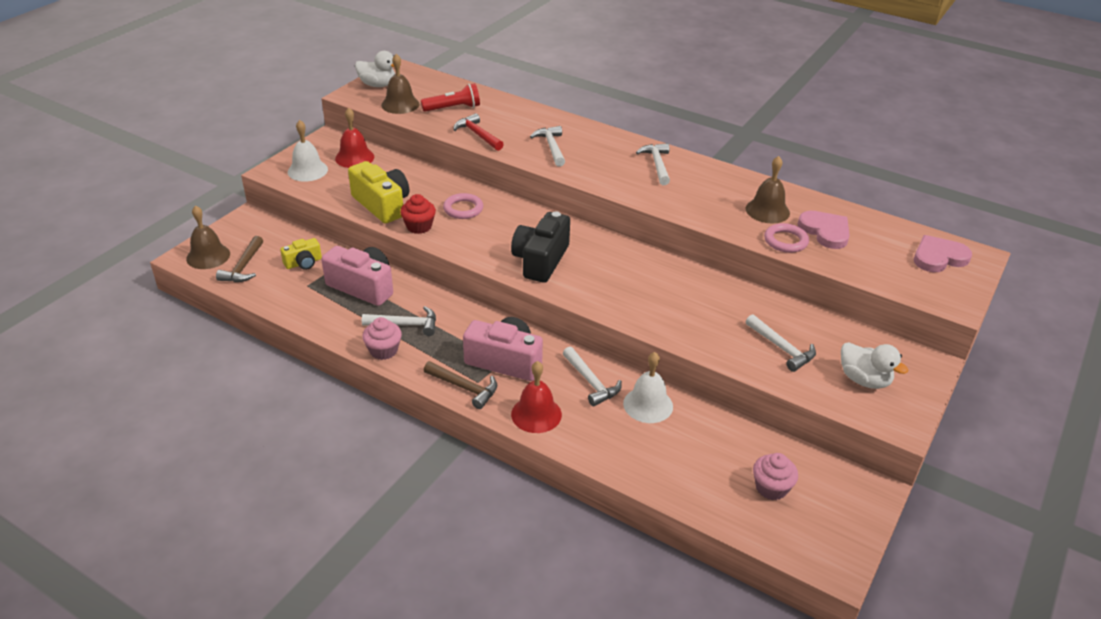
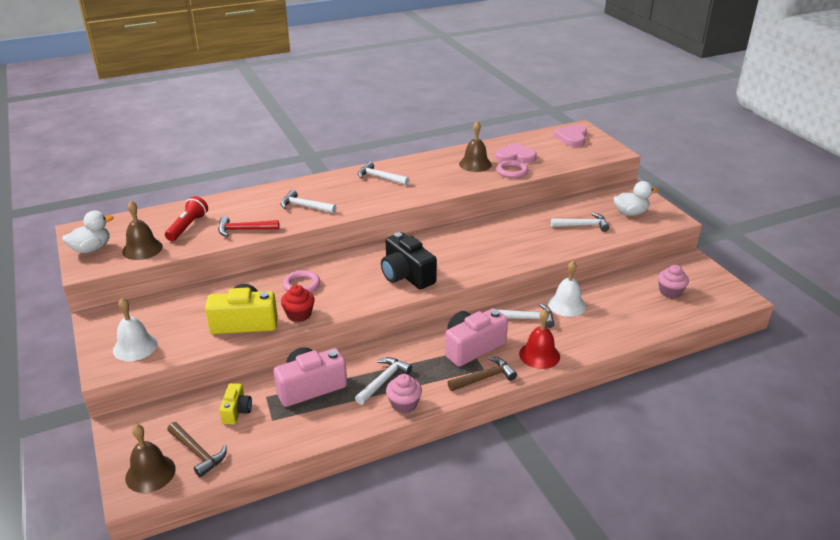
camera: 55 degrees left, 5 degrees down
(354, 157) = (152, 313): red bell -> none

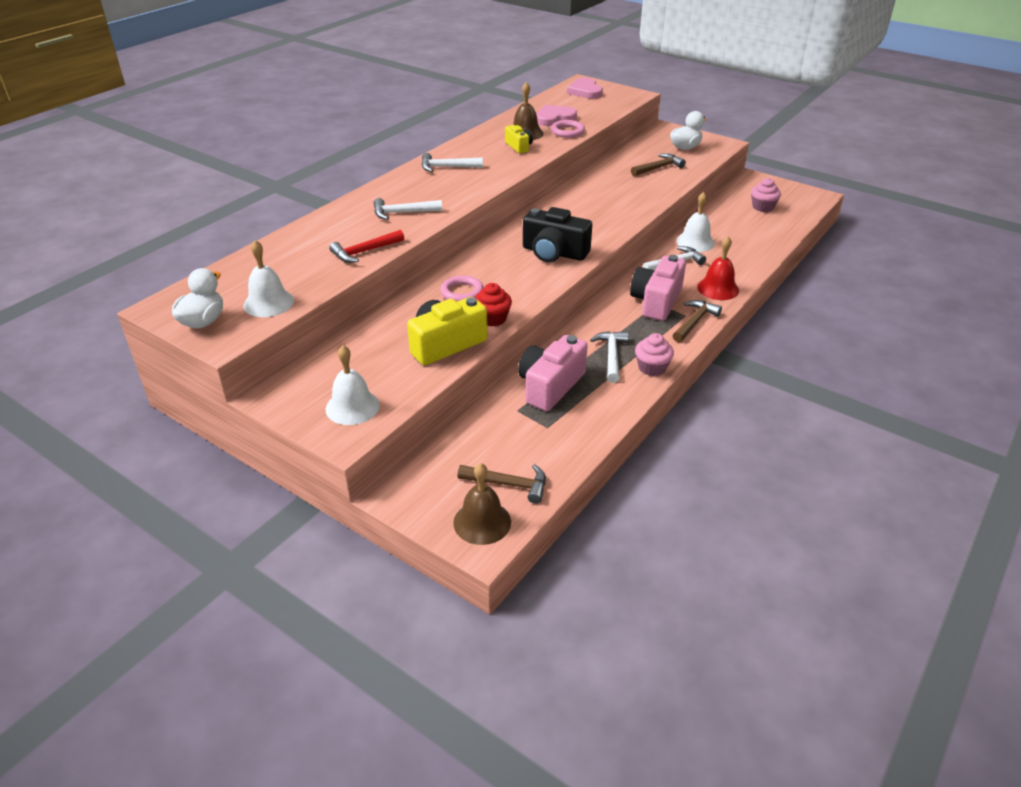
camera: 30 degrees left, 5 degrees up
(142, 249) = (268, 303): brown bell -> white bell
(188, 227) = (294, 266): red flashlight -> none
(236, 411) = (503, 433): yellow camera -> yellow camera (519, 146)
(582, 225) = (658, 168): white hammer -> brown hammer

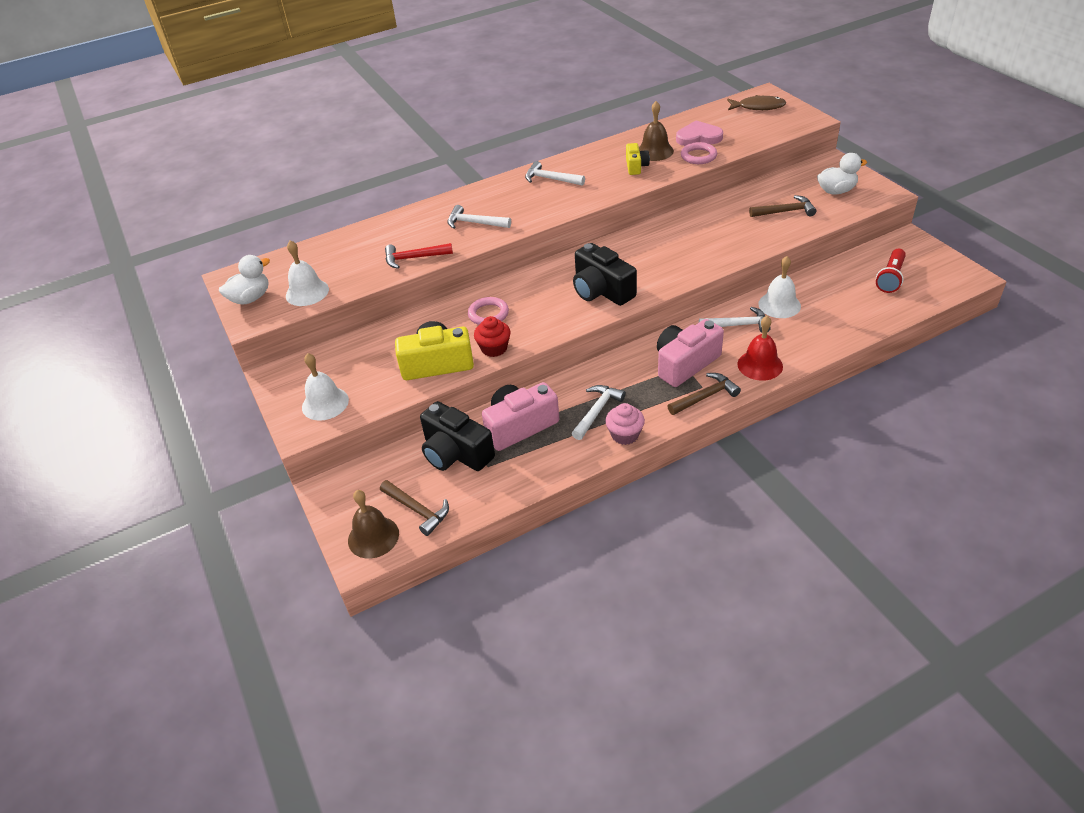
camera: 30 degrees right, 5 degrees up
(506, 425) = (456, 453): none -> black camera
(585, 91) = (758, 107): pink heart -> brown fish
(762, 207) = (890, 278): pink cupcake -> red flashlight

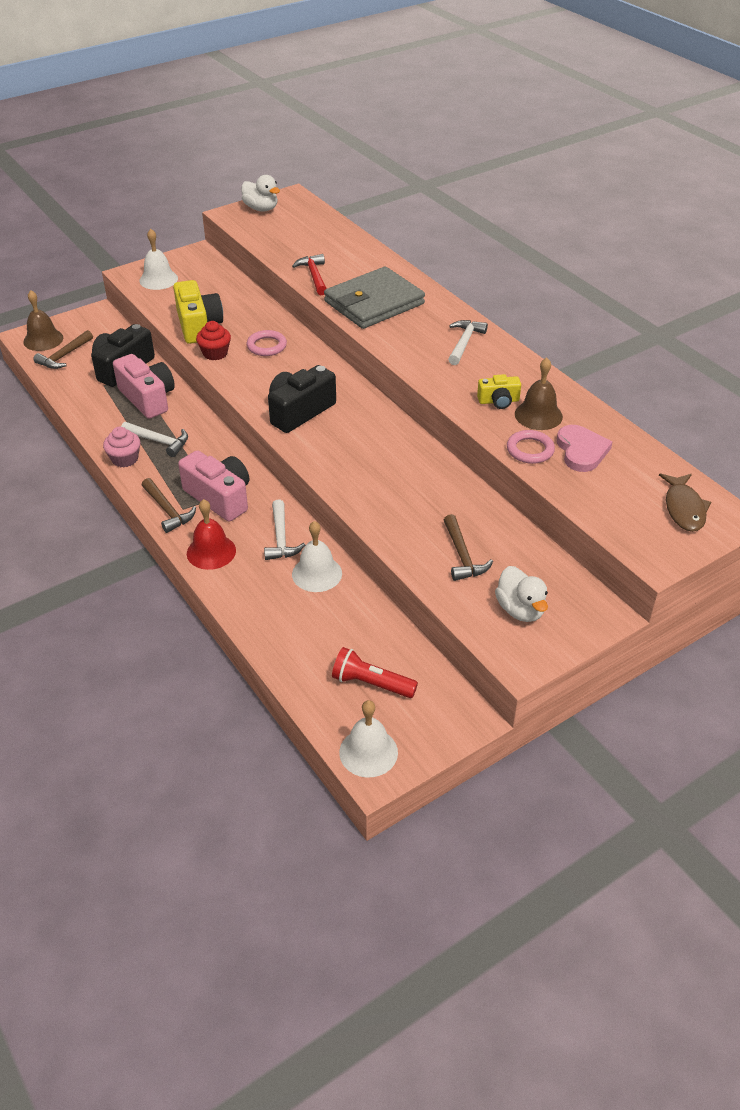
camera: 80 degrees right, 0 degrees up
(307, 292) = (266, 232): white bell -> white bell (368, 752)
(475, 223) = (374, 303): white hammer -> grey wallet

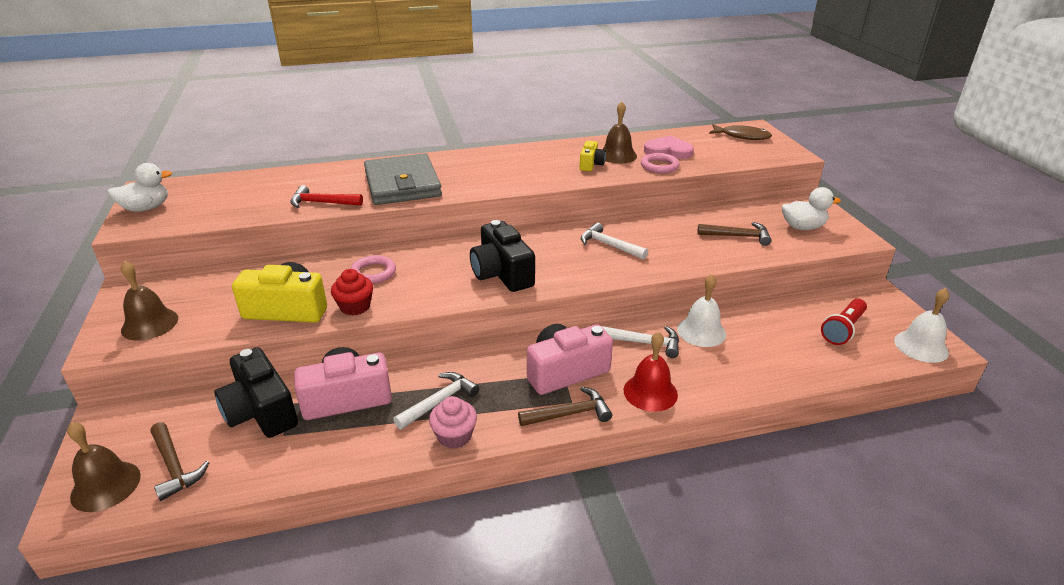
camera: 70 degrees left, 10 degrees down
(158, 279) = (150, 324): white bell -> brown bell
(464, 343) = (501, 161): white hammer -> white hammer (609, 245)

